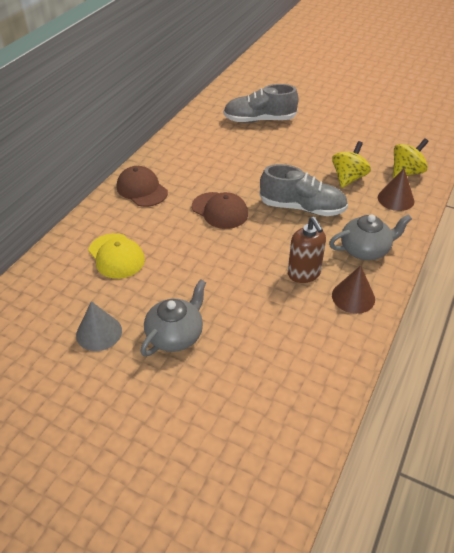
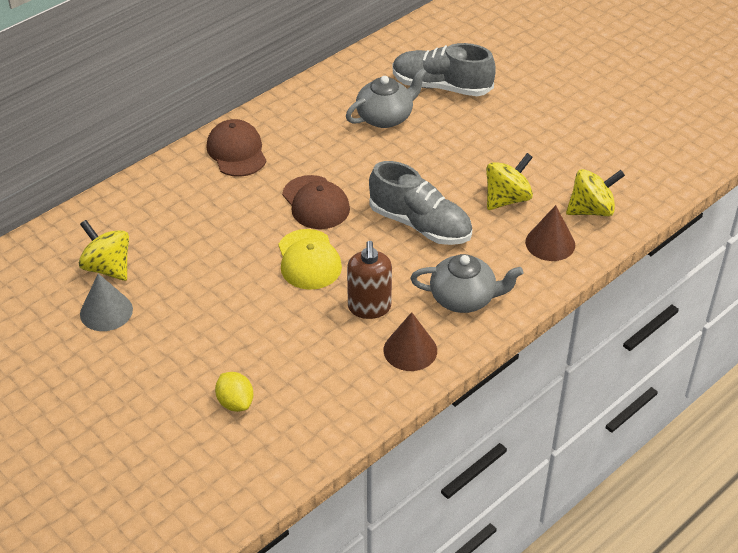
camera: 20 degrees right, 0 degrees up
(83, 297) = (108, 268): none -> yellow spinning top
(116, 256) = (166, 229): yellow cap -> yellow cap (309, 260)
(175, 335) = (185, 337): grey teapot -> grey teapot (385, 117)
(246, 378) = (235, 402): none -> yellow lemon

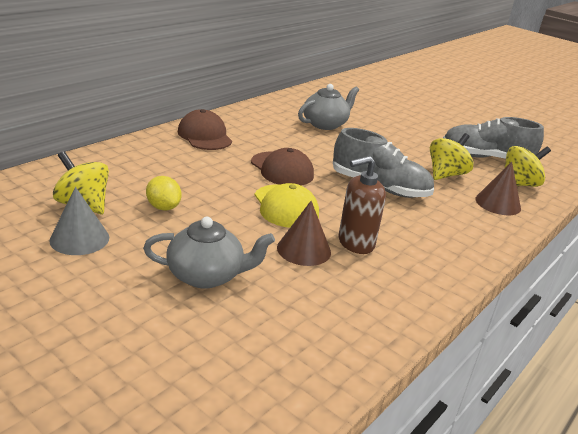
camera: 10 degrees left, 15 degrees down
(235, 402) = (233, 324): yellow lemon -> yellow lemon (163, 207)
(369, 307) = (355, 243): brown soap dispenser -> brown soap dispenser turned 75 degrees clockwise
(410, 350) = (409, 278): brown cone -> brown cone (304, 249)
(441, 87) = (363, 112): grey shoe -> grey shoe (486, 158)
(464, 298) = (442, 239): grey teapot -> grey teapot (207, 275)

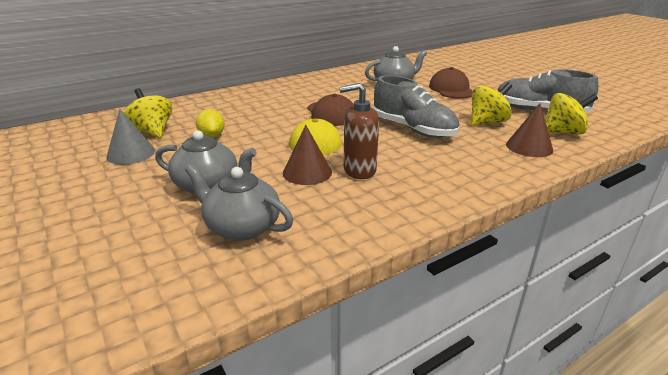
camera: 20 degrees right, 0 degrees up
(204, 136) = (283, 90): brown cap -> brown cap (451, 89)
(279, 323) = (241, 227): none -> grey teapot

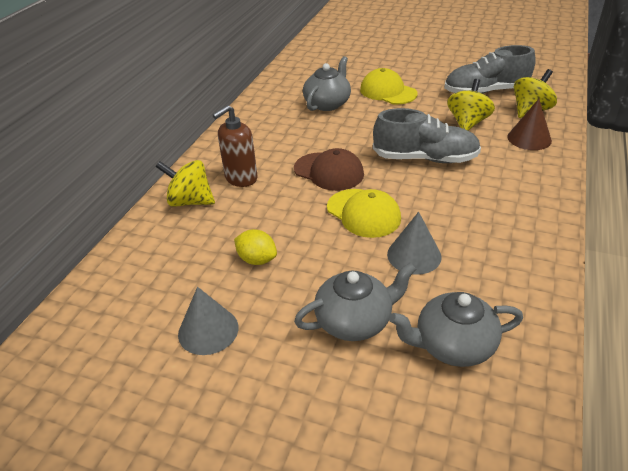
camera: 35 degrees left, 10 degrees up
(152, 131) = (180, 289): yellow spinning top -> yellow spinning top (190, 201)
(307, 172) = (414, 255): brown cone -> grey cone
(359, 170) = (450, 230): brown soap dispenser -> brown soap dispenser (241, 178)
(451, 89) = (388, 92): brown cap -> yellow cap

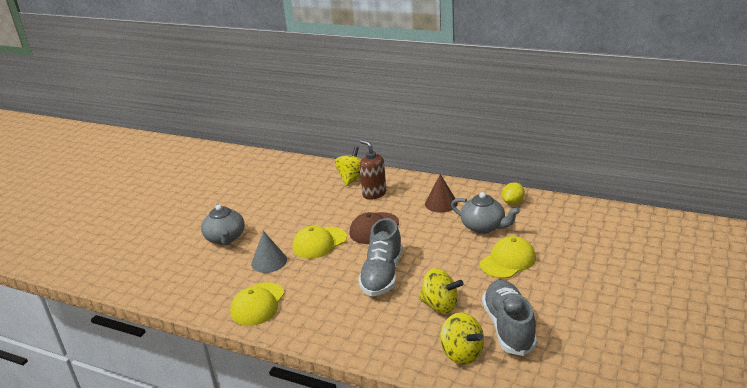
camera: 95 degrees right, 10 degrees down
(208, 330) = (241, 195): grey cone -> none
(257, 259) = (288, 205): yellow lemon -> yellow lemon (513, 202)
(453, 345) = (192, 270): grey teapot -> none
(511, 249) = (258, 304): none -> yellow cap
(529, 138) = (405, 342): brown cone -> brown cone (441, 203)

